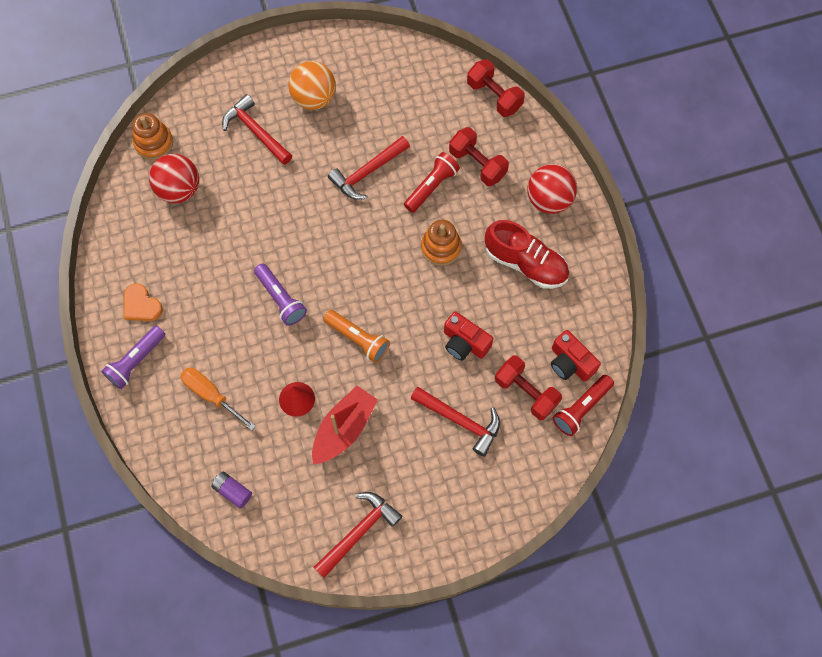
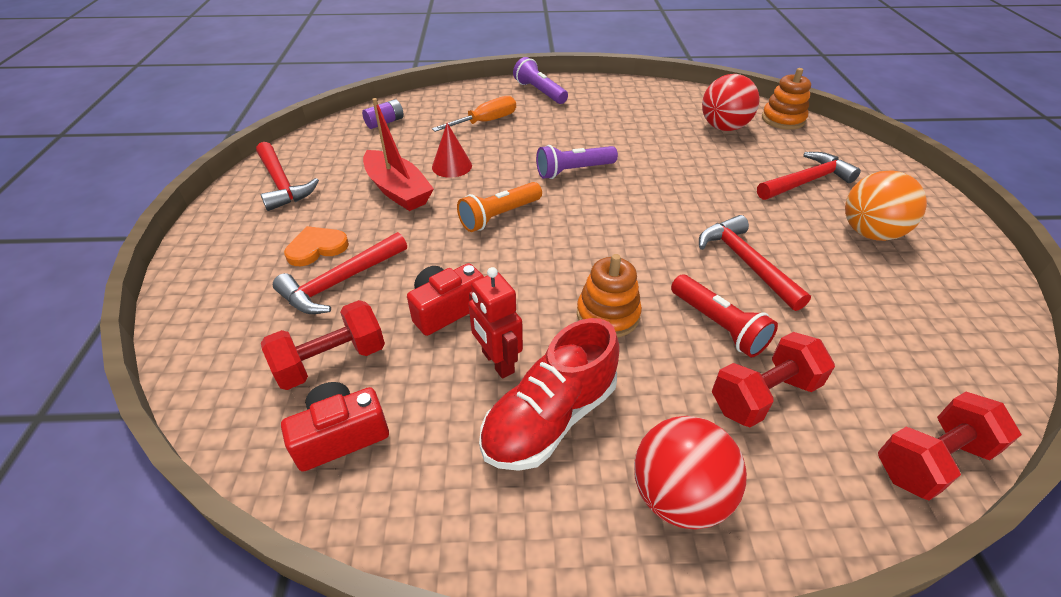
camera: 105 degrees right, 25 degrees down
(141, 305) = (595, 98): orange heart -> orange heart (316, 248)
(497, 300) = (497, 362): none -> red robot
(581, 408) = (256, 428): red flashlight -> none

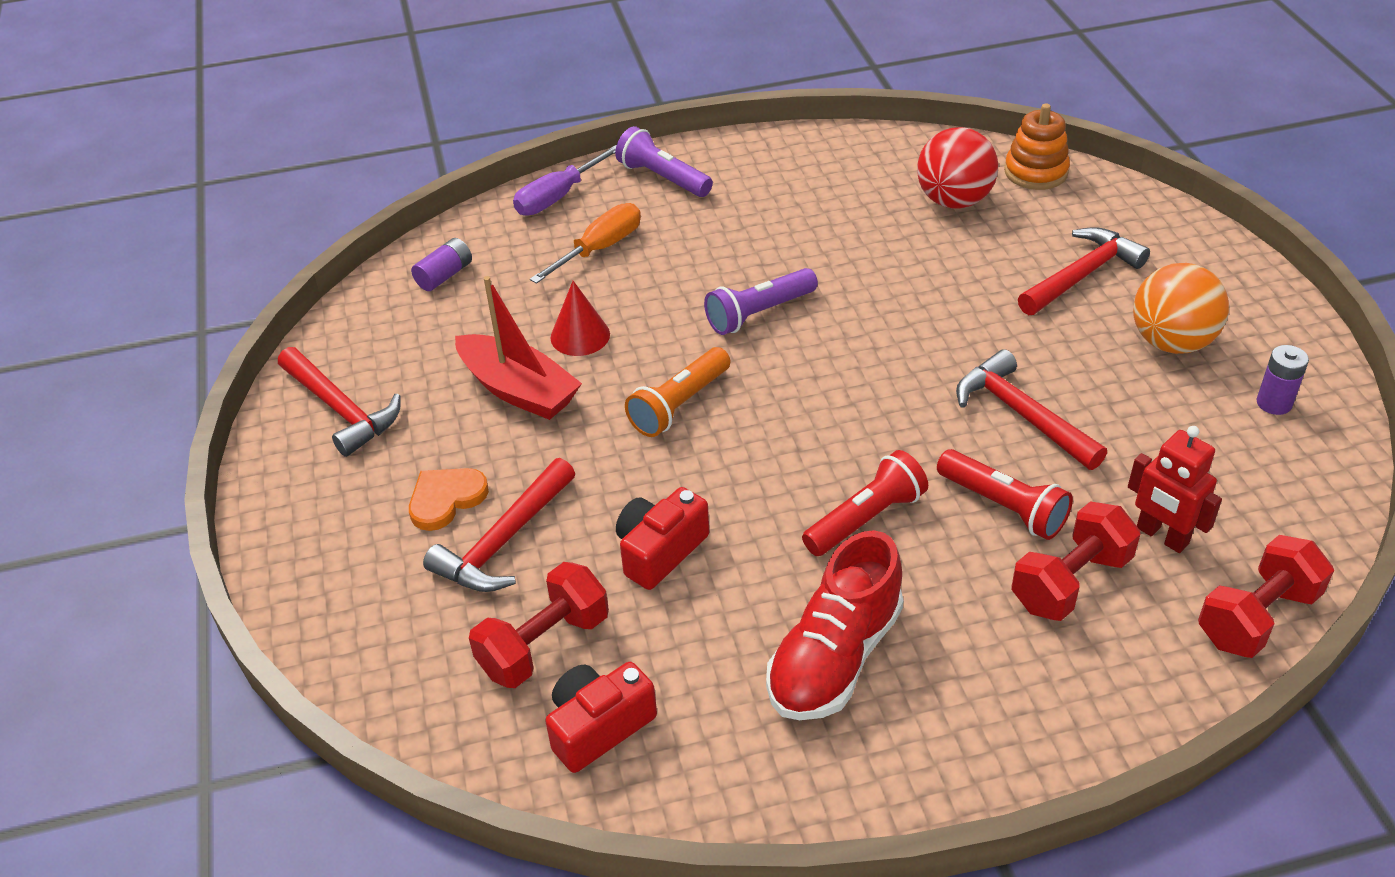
camera: 10 degrees left, 0 degrees up
(472, 93) = (558, 196): none -> purple screwdriver
(497, 362) = (750, 605): red robot -> red robot (1161, 536)
(608, 315) = (866, 519): orange stacking toy -> red flashlight
(678, 495) = (998, 709): red ball -> none
(951, 288) = (1274, 403): none -> purple battery

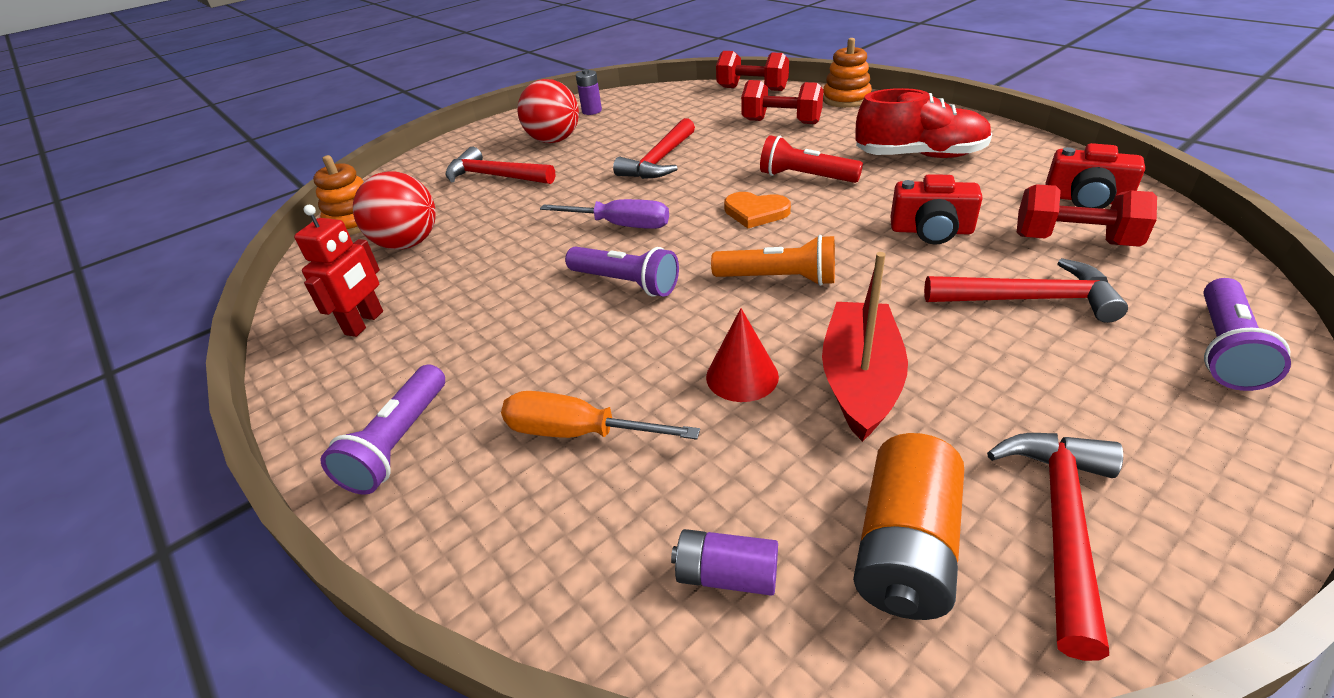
camera: 115 degrees left, 5 degrees down
(347, 607) = (1224, 349): none -> purple flashlight
(392, 343) = (905, 548): none -> orange battery
(446, 499) = (1041, 355): orange heart -> orange heart (755, 212)
(558, 196) = (470, 537): purple screwdriver -> purple screwdriver (620, 225)
(1003, 507) = (746, 147): red flashlight -> none
(1116, 708) = (846, 99): none -> orange stacking toy
(1161, 536) = (722, 112): red robot -> red robot (365, 323)
(1171, 342) = (554, 140): orange ball -> red ball

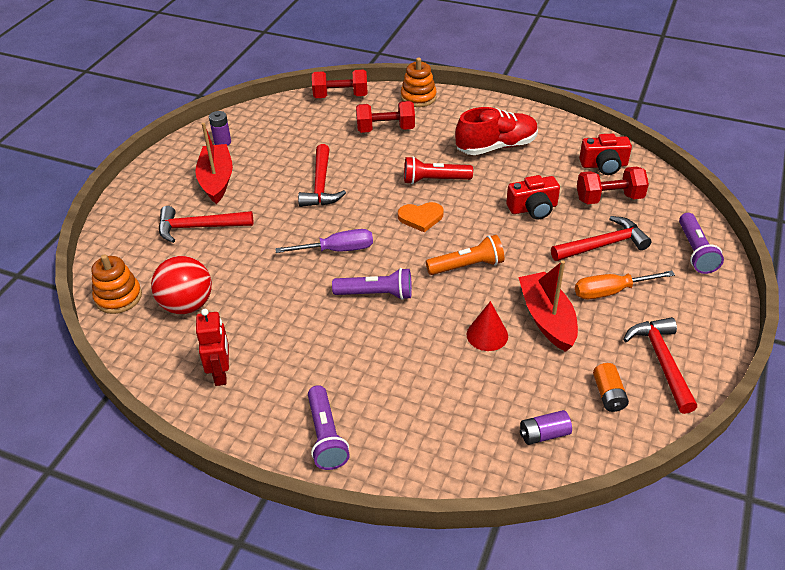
camera: 30 degrees left, 5 degrees up
(554, 140) = (216, 180): red ball -> red boat
(578, 433) = (424, 395): orange screwdriver -> orange screwdriver (611, 291)
(905, 548) = (608, 394): orange battery -> orange battery, size x0.59

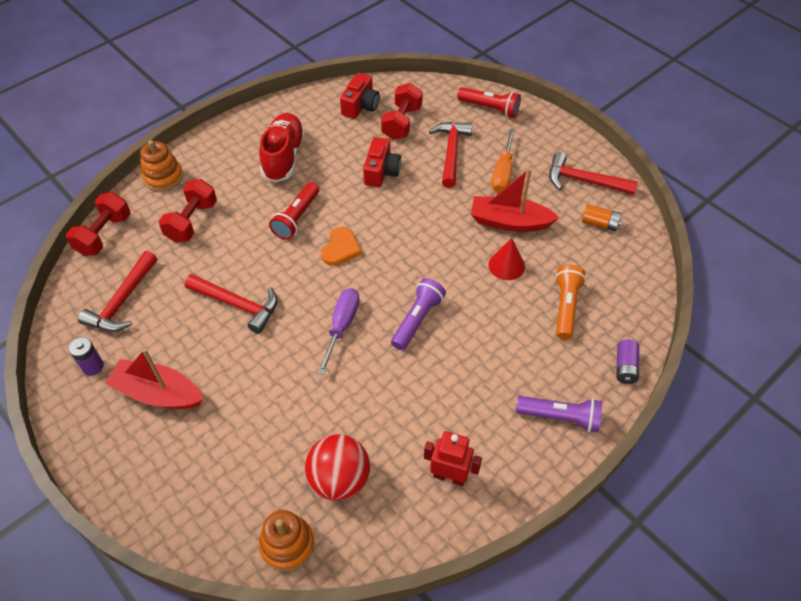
camera: 65 degrees left, 10 degrees up
(199, 227) = (226, 434): red hammer -> red hammer (122, 301)
(467, 266) = (422, 243): orange flashlight -> orange flashlight (566, 307)
(544, 434) = (619, 276): purple battery -> purple battery (625, 367)
(695, 251) = (490, 108): purple flashlight -> red flashlight

